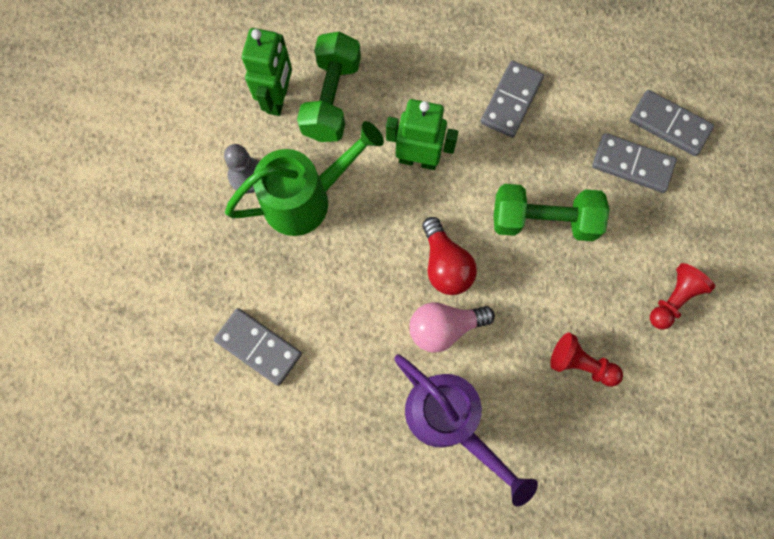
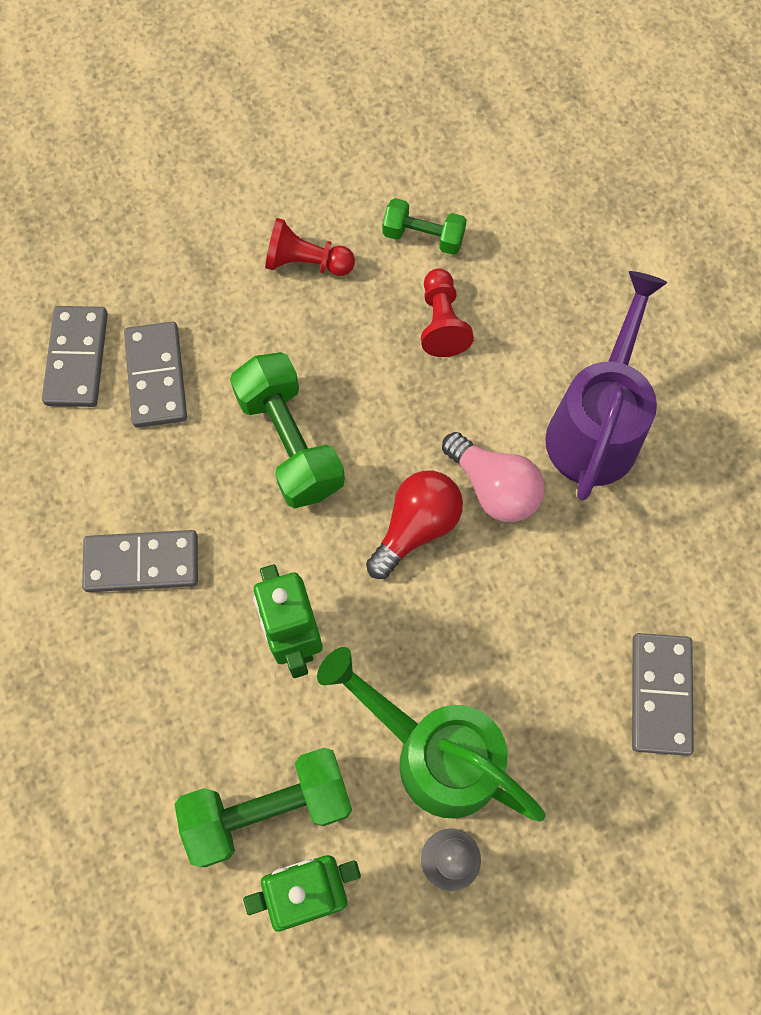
camera: 120 degrees left, 5 degrees down
(655, 390) = (423, 237): none -> green dumbbell

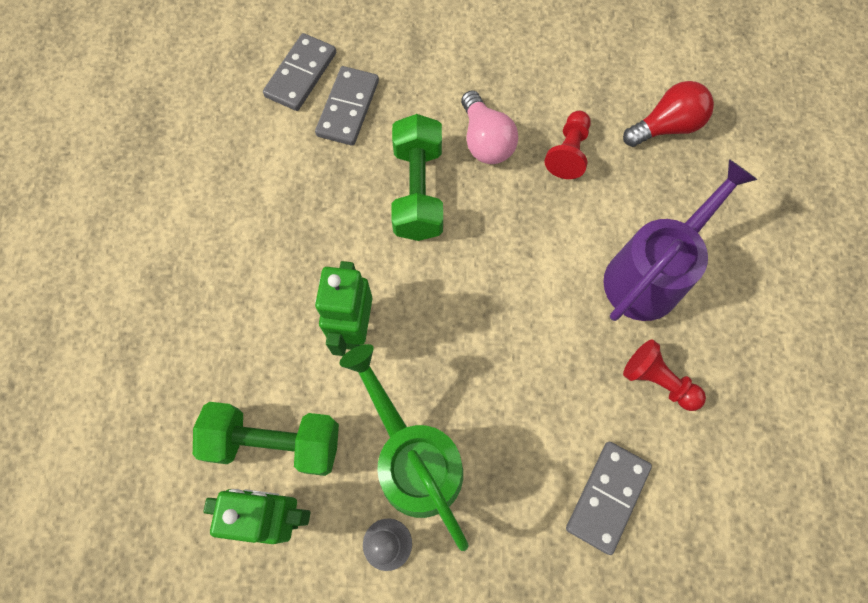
camera: 25 degrees right, 0 degrees up
(142, 562) = (275, 229): grey domino -> none
(306, 262) = (490, 72): red pawn -> red pawn (658, 380)
(416, 527) = (479, 289): red light bulb -> red light bulb (666, 126)
(423, 237) = (583, 88): green dumbbell -> none
(494, 487) = (551, 285): pink light bulb -> pink light bulb (485, 141)

